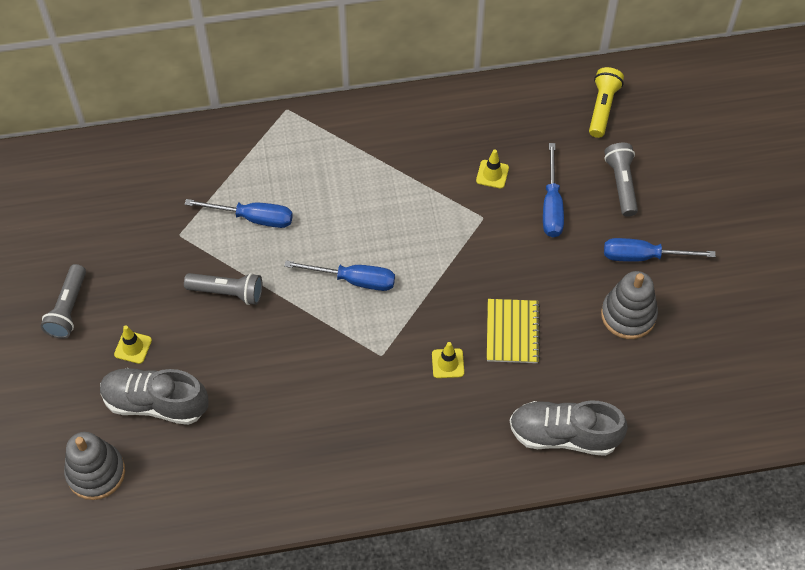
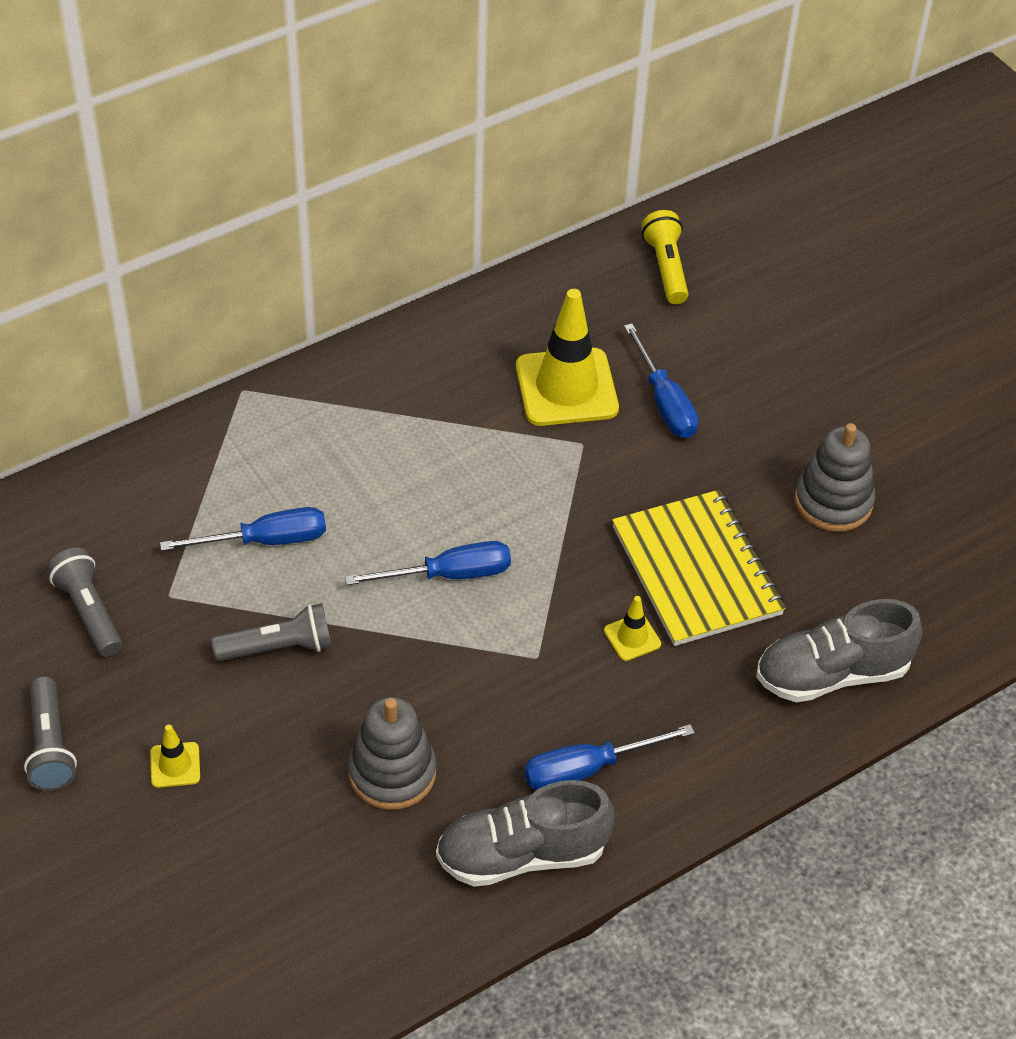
camera: 25 degrees left, 10 degrees down
(96, 472) = (204, 953): grey stacking toy -> grey stacking toy (392, 773)
(155, 403) = (247, 828): grey shoe -> grey shoe (522, 855)
(492, 174) = (566, 387): yellow traffic cone -> yellow traffic cone, size x2.23
(512, 332) = (696, 570): yellow notebook -> yellow notebook, size x1.61
(621, 184) = (739, 349): grey flashlight -> grey flashlight (89, 611)
(643, 256) = (813, 426): blue screwdriver -> blue screwdriver (587, 769)

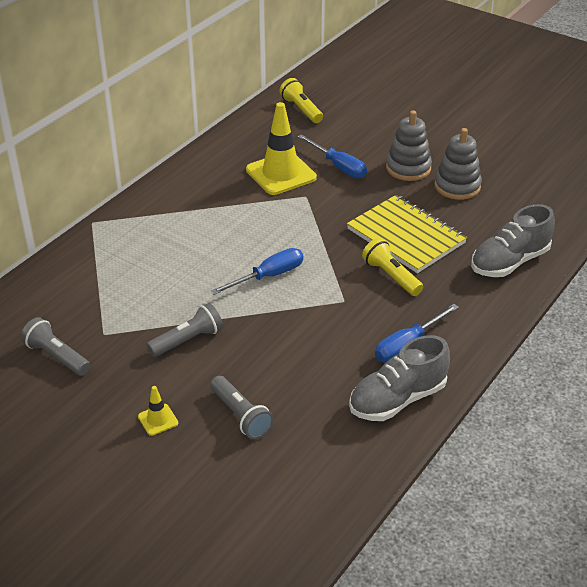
camera: 20 degrees left, 10 degrees down
(50, 746) = (70, 435): grey flashlight -> grey flashlight (240, 416)
(265, 541) = (149, 290): blue screwdriver -> none
(392, 773) = (295, 382): grey stacking toy -> grey stacking toy (408, 168)
(632, 637) = (391, 276): yellow traffic cone -> yellow flashlight

